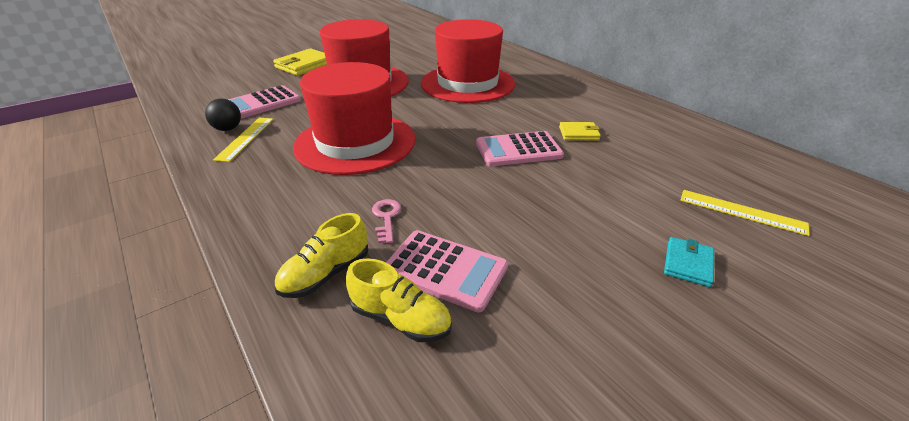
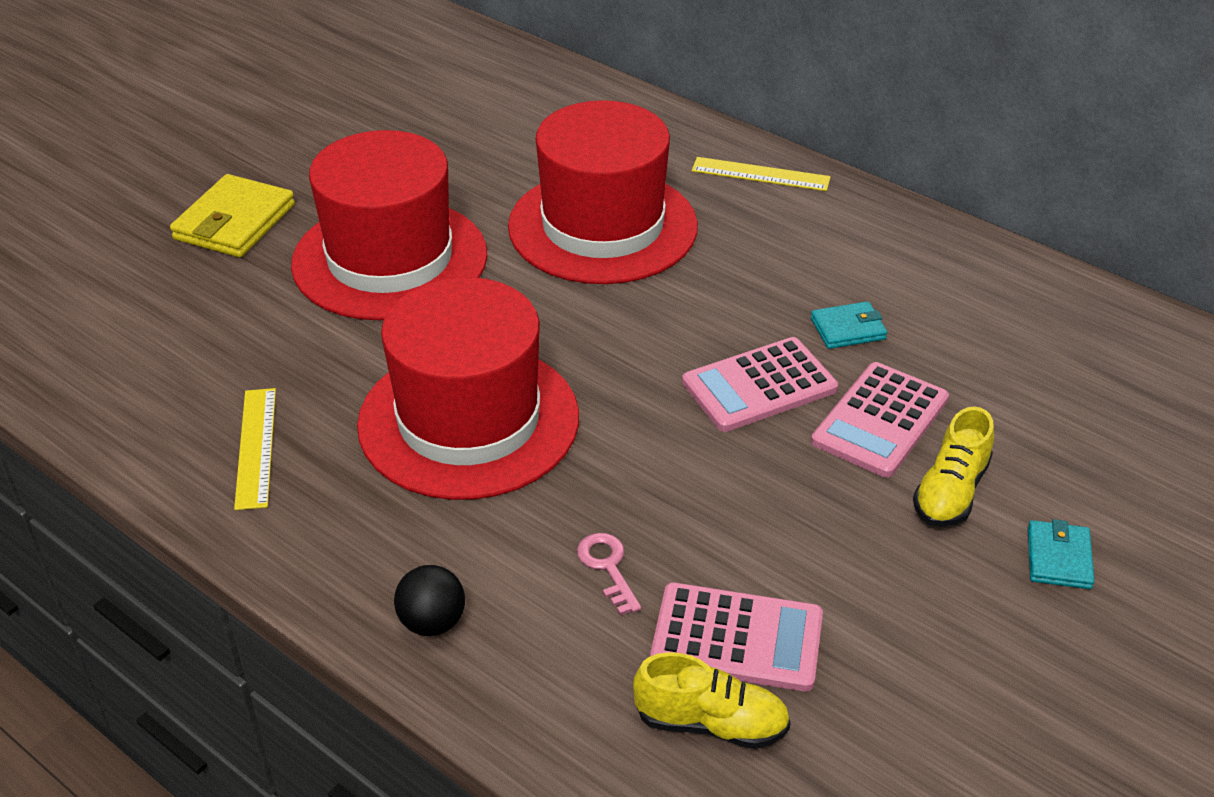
camera: 15 degrees left, 5 degrees up
(228, 129) = (204, 430): black ball -> black ball (432, 622)
(262, 103) = (222, 349): pink calculator -> pink calculator (880, 420)
(326, 274) = (571, 681): yellow shoe -> yellow shoe (950, 492)
(578, 133) = (848, 329): yellow wallet -> turquoise wallet
(741, 212) = (1120, 452): yellow ruler -> yellow ruler (760, 174)

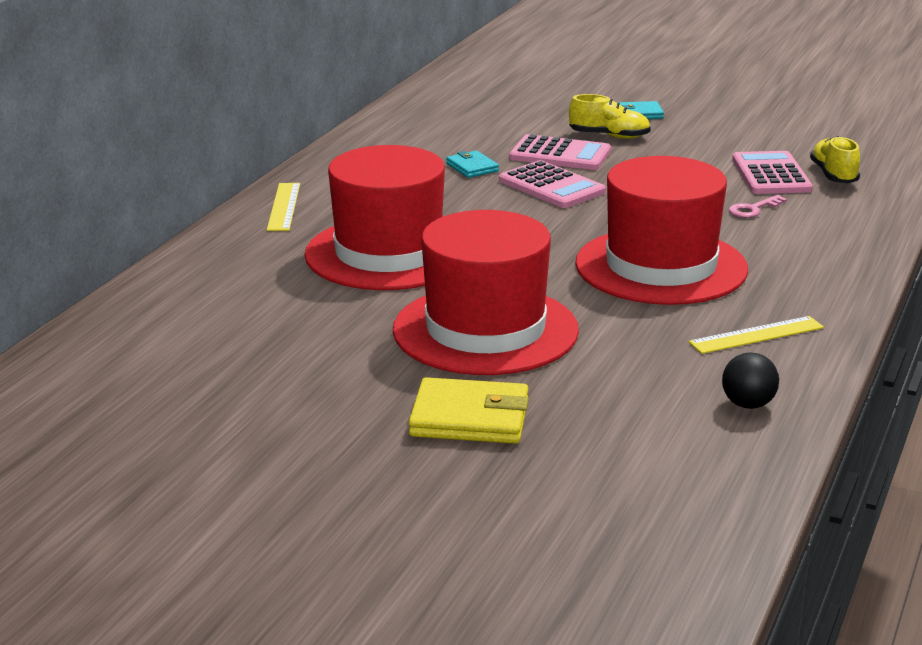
camera: 105 degrees left, 15 degrees down
(432, 622) = (846, 248): black ball -> black ball (748, 404)

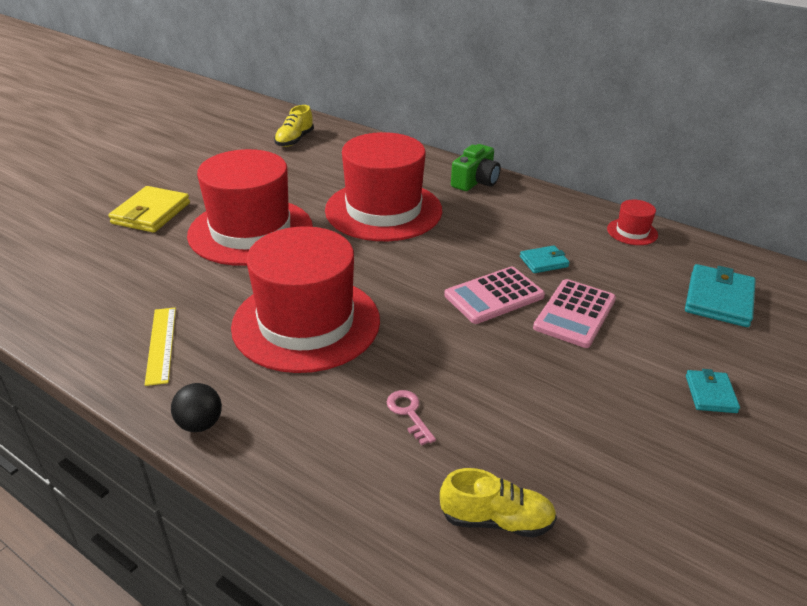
camera: 100 degrees right, 10 degrees up
(284, 206) = (475, 181): yellow ruler -> green camera
(387, 131) = (632, 232): none -> red hat
(500, 105) = (718, 299): none -> turquoise wallet
(609, 136) = (629, 355): yellow shoe -> yellow shoe (294, 140)
(748, 404) = (73, 314): black ball -> black ball (200, 424)
(771, 174) = (505, 457): pink calculator -> none

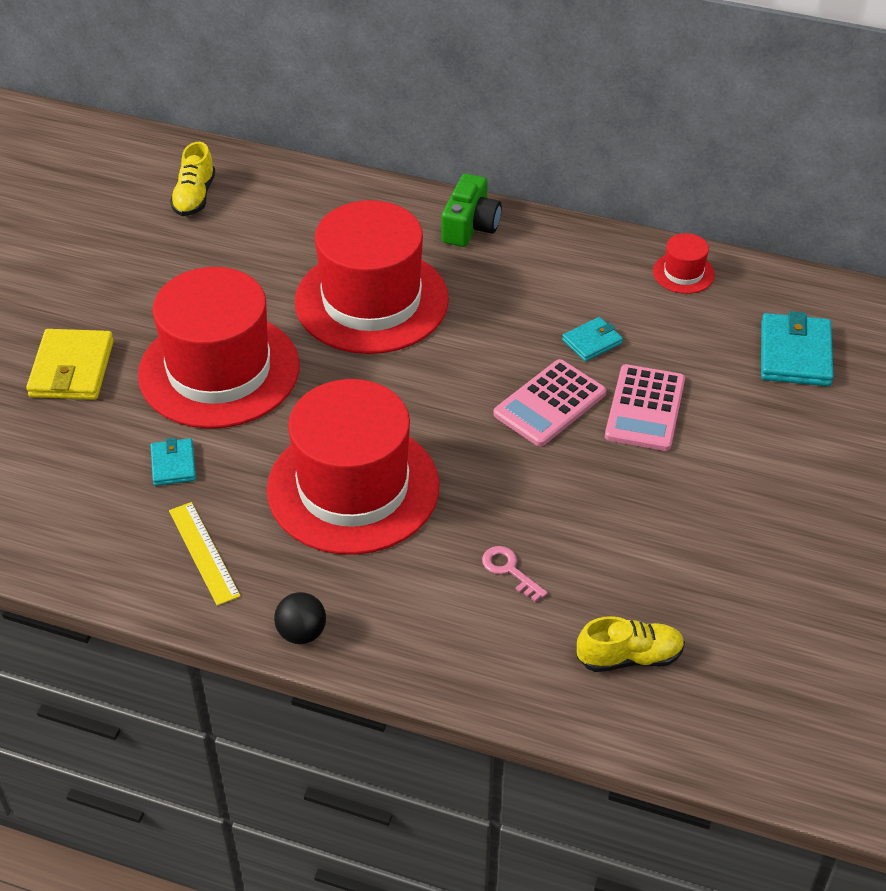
camera: 15 degrees left, 10 degrees up
(710, 394) = (801, 478): turquoise wallet -> turquoise wallet (173, 464)

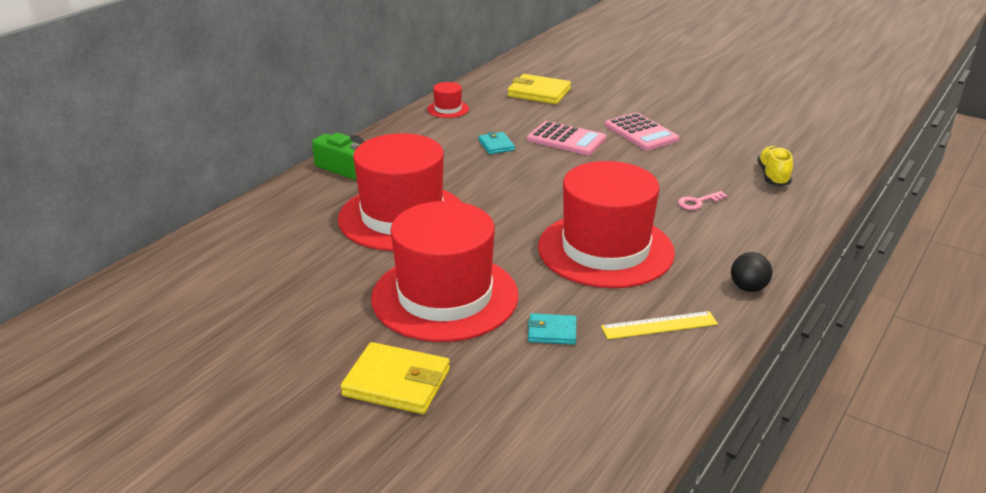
camera: 75 degrees left, 15 degrees down
(194, 197) = (194, 286): yellow shoe -> none
(550, 404) = (549, 167): pink calculator -> pink calculator (641, 133)
(795, 354) = (539, 93): turquoise wallet -> yellow wallet

